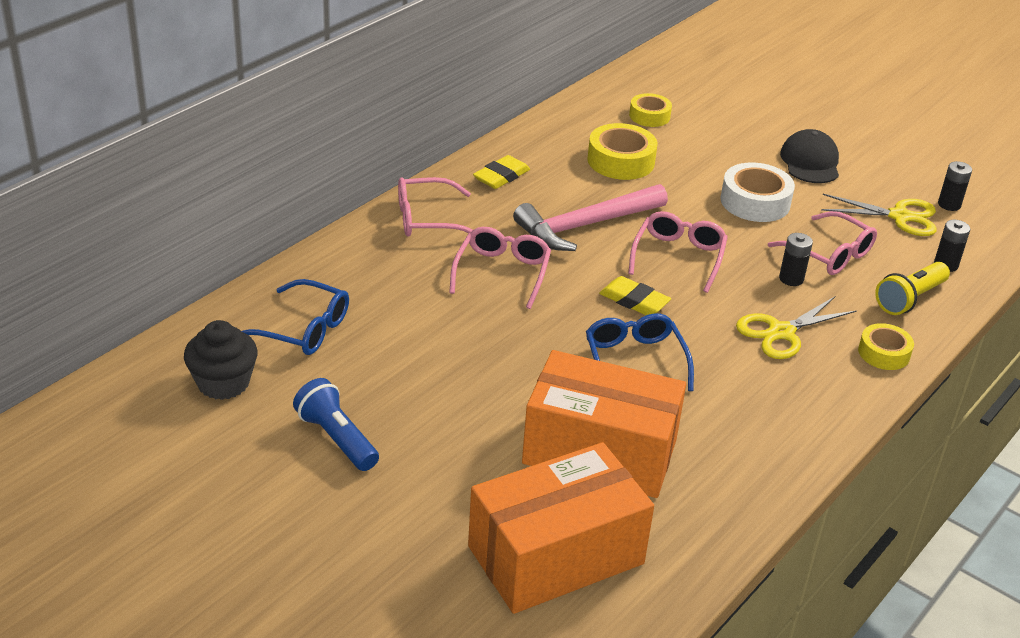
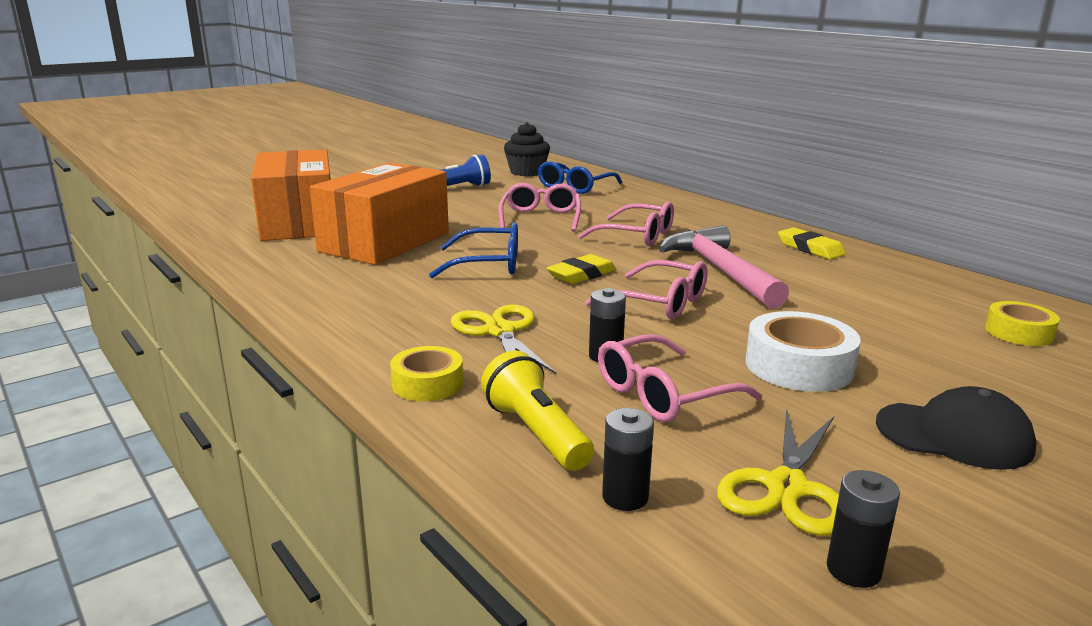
camera: 105 degrees right, 15 degrees down
(426, 219) = (723, 220): pink glasses -> pink glasses (540, 218)
(621, 161) = (873, 301): yellow tape -> none

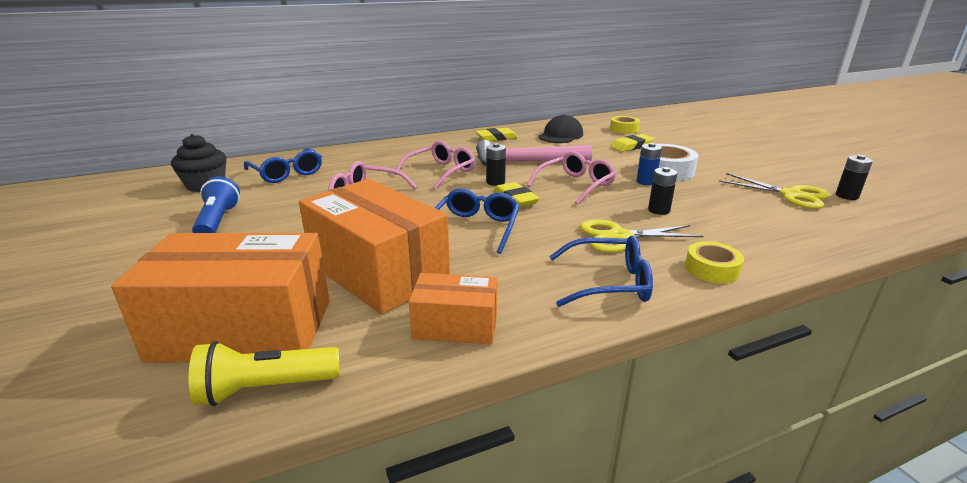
camera: 75 degrees left, 5 degrees up
(301, 274) = (455, 325): none -> orange box
(382, 327) = (609, 282): none -> blue glasses
(536, 433) = (767, 241): yellow flashlight -> yellow flashlight (266, 388)
(625, 497) = (821, 227): black battery -> black battery (495, 182)
(662, 394) = (707, 204): pink glasses -> none
(721, 349) = (646, 182): none -> blue battery
(909, 339) = (632, 146): none -> yellow eraser
(954, 435) = (729, 160): black cap -> black cap (560, 135)

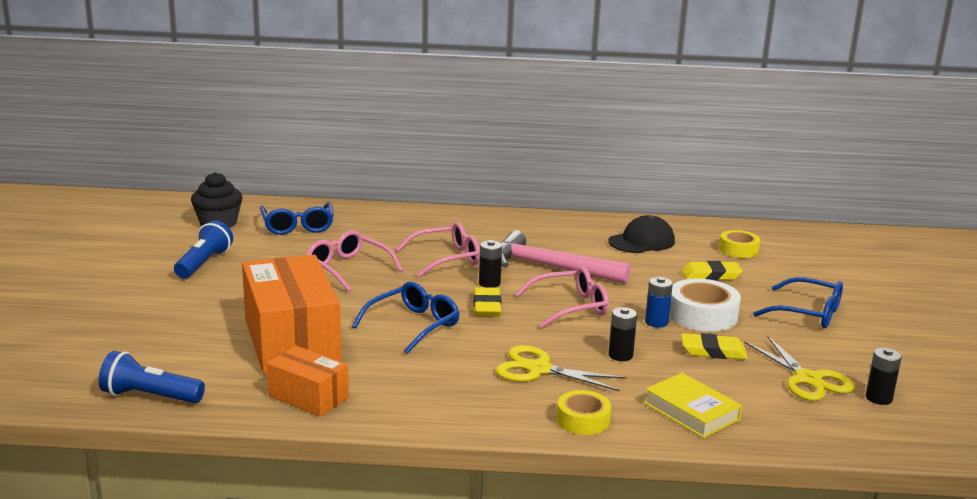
camera: 25 degrees right, 5 degrees down
(243, 330) = (162, 356): orange box -> none
(266, 388) = (150, 396): yellow flashlight -> blue flashlight
(496, 138) = (559, 228): yellow eraser -> yellow eraser (713, 351)
(609, 282) = (471, 403): blue glasses -> blue glasses (808, 313)
(767, 238) = (691, 411): none -> yellow book

